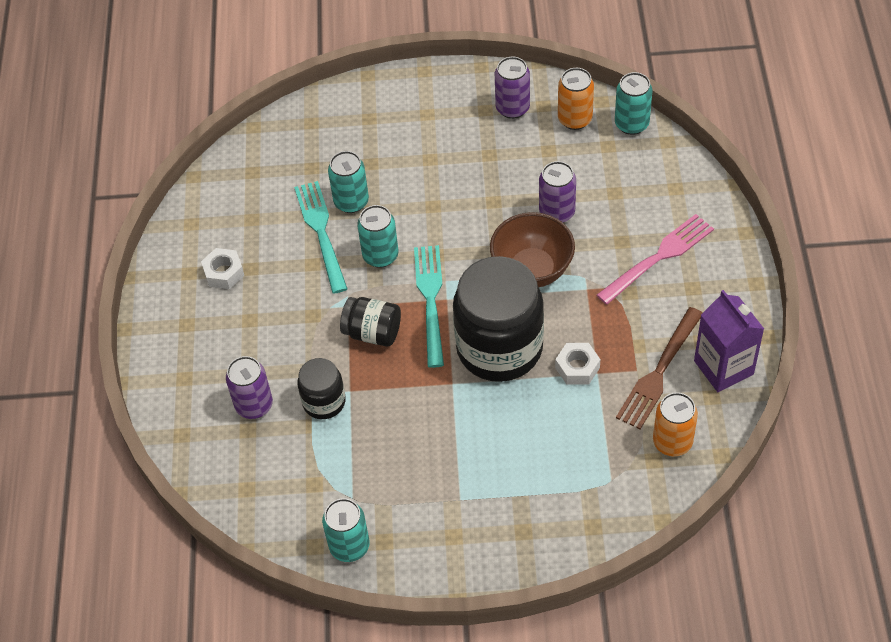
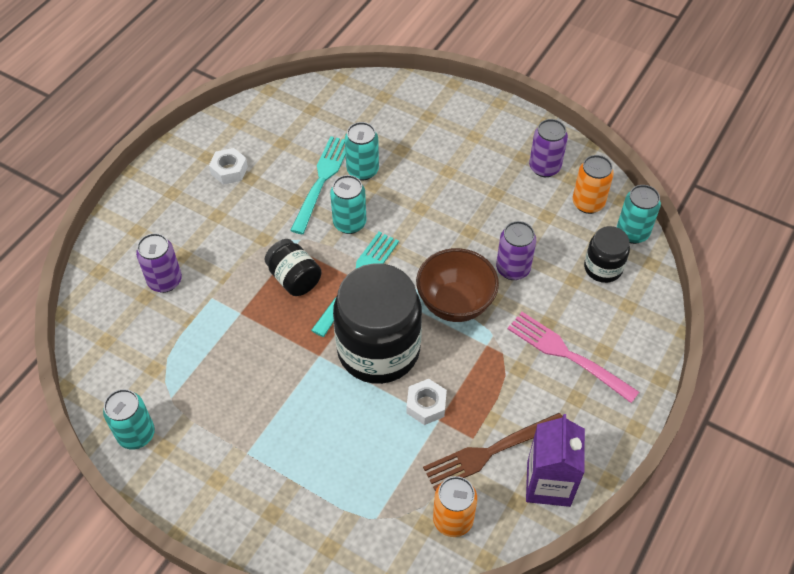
camera: 30 degrees right, 0 degrees up
(324, 402) = (215, 309): black jar -> black jar (603, 268)
(658, 257) = (567, 355): pink fork -> pink fork turned 135 degrees counterclockwise

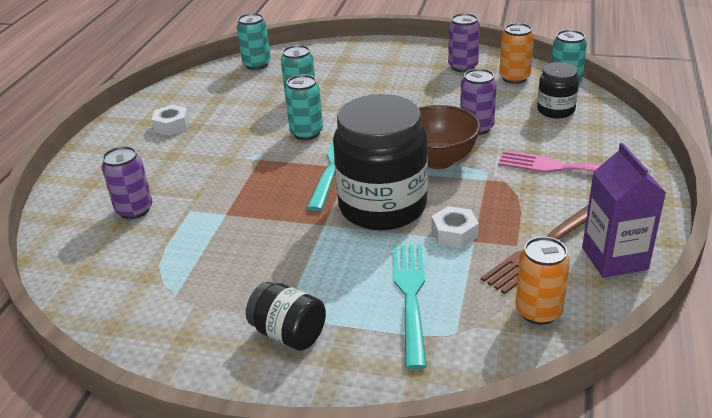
camera: 15 degrees left, 20 degrees down
(136, 434) = (146, 334): turquoise can -> turquoise can (257, 64)
(294, 278) = (270, 179): black jar -> black jar (289, 334)
(321, 181) = (265, 114): turquoise fork -> turquoise fork (410, 297)

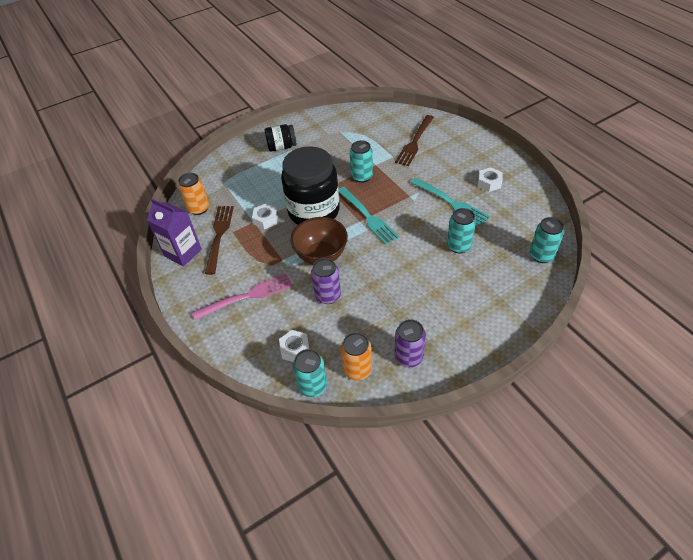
camera: 135 degrees right, 15 degrees up
(134, 210) = (415, 142): purple can -> brown fork
(306, 133) = (414, 226): turquoise can -> turquoise can (362, 176)
(410, 297) = (254, 183): turquoise fork -> turquoise fork (451, 202)
(555, 110) = (295, 349): black jar -> white nut

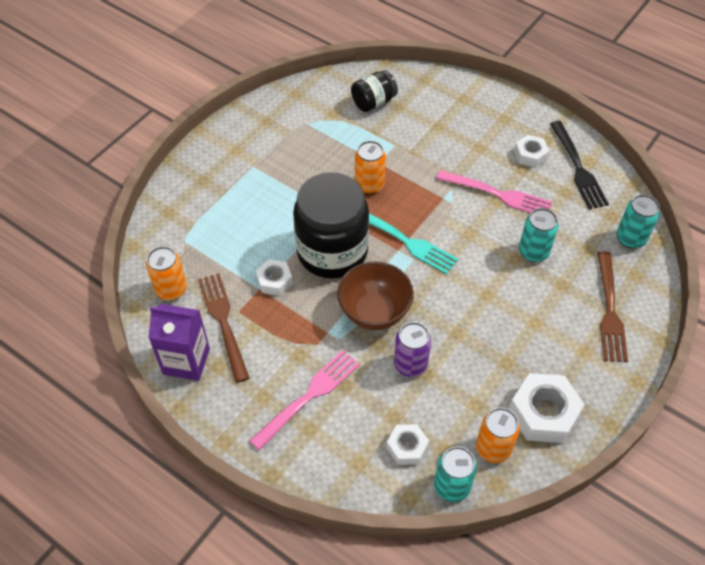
camera: 25 degrees left, 5 degrees up
(282, 147) = (237, 165): black jar -> black jar (373, 102)
(362, 176) = (369, 185): turquoise can -> orange can
(408, 357) = (543, 413): purple can -> white nut
(415, 142) = (413, 117): brown fork -> brown fork (609, 310)
(451, 202) = (497, 194): turquoise fork -> pink fork
(522, 199) = (578, 168): none -> black fork

